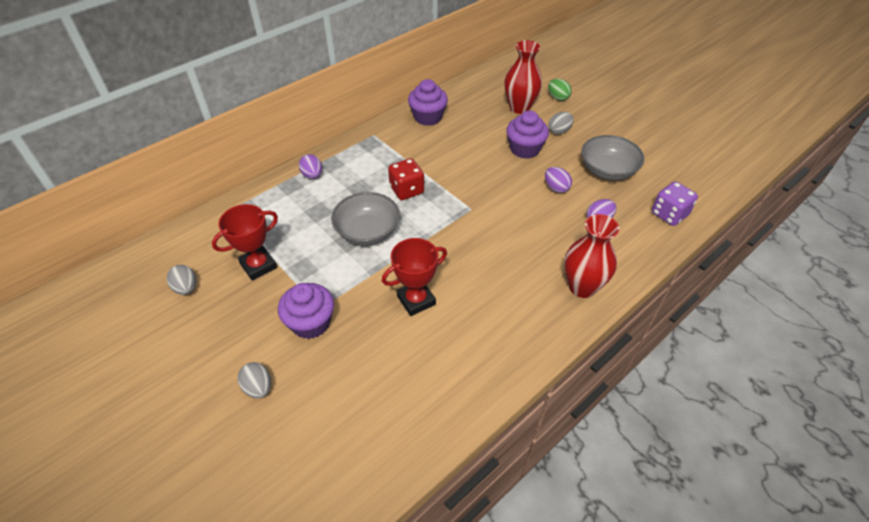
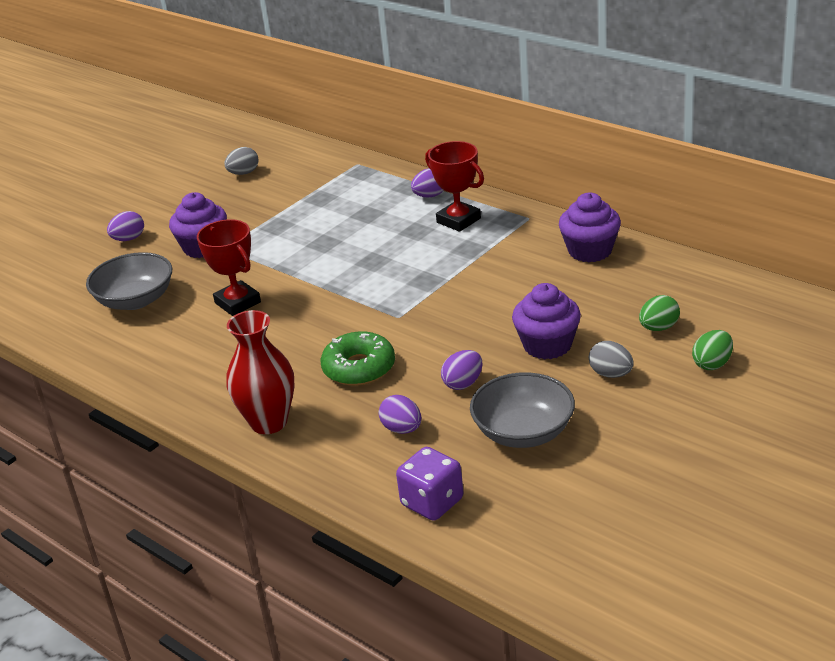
camera: 85 degrees right, 15 degrees down
(258, 265) = (277, 201): red trophy -> red trophy (458, 220)
(258, 387) = (129, 239): grey egg -> purple egg
(367, 231) = (340, 251): grey bowl -> grey bowl (135, 300)
(407, 190) = (422, 263): red dice -> none
(519, 108) = (658, 328): red vase -> green egg
(527, 234) = (359, 368): none -> green donut

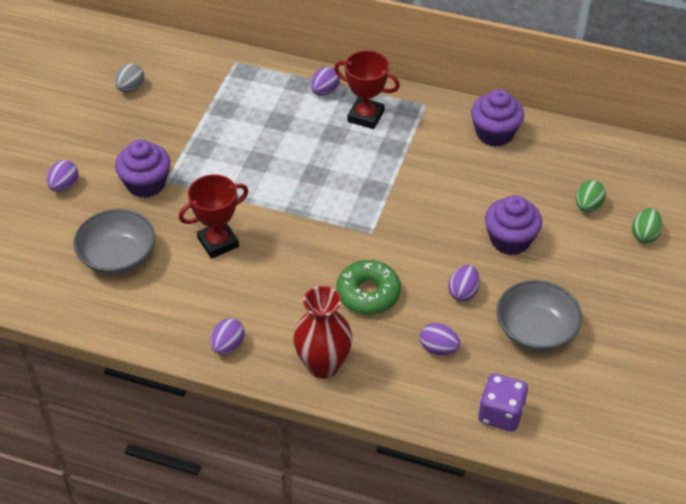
camera: 25 degrees left, 15 degrees up
(186, 388) = (228, 345): none -> purple egg
(238, 302) = (218, 242): red trophy -> red trophy turned 60 degrees counterclockwise
(611, 374) = (574, 260): grey egg -> none

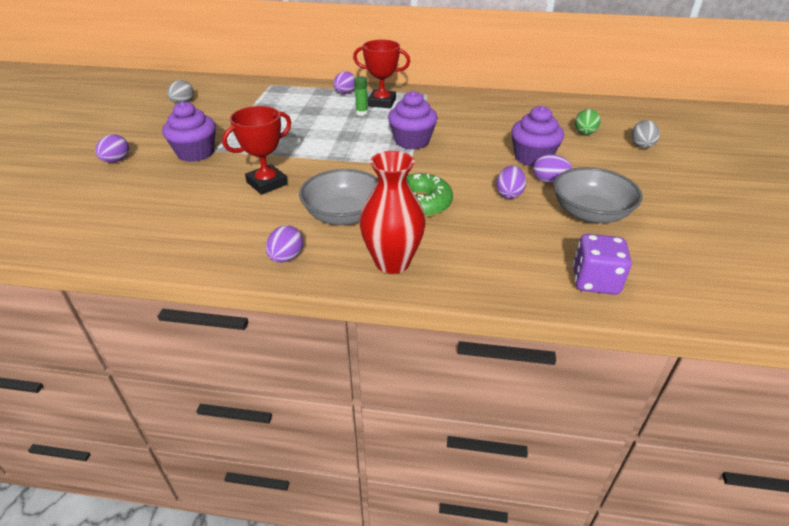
camera: 10 degrees left, 10 degrees down
(118, 257) = (166, 202): grey bowl -> grey bowl (344, 215)
(337, 134) = (361, 113): none -> green glue stick
(438, 348) = (505, 236): purple egg -> purple egg (549, 180)
(494, 133) = (488, 103): purple cupcake -> purple cupcake (412, 141)
(644, 235) = (641, 145): green egg -> grey egg

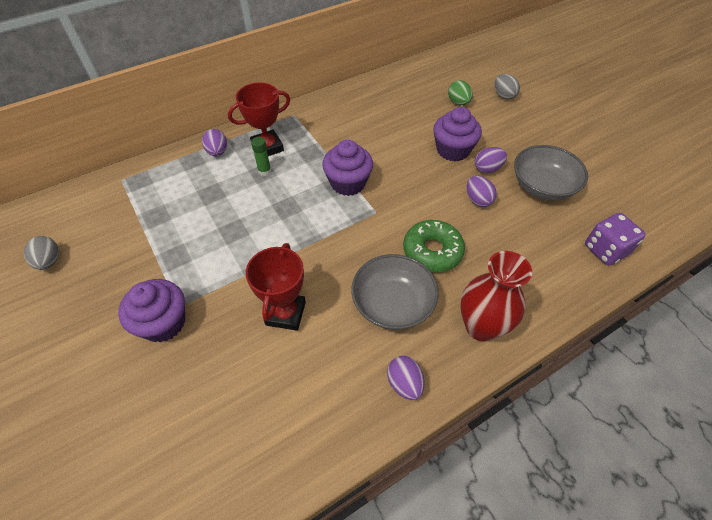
camera: 40 degrees left, 15 degrees up
(116, 160) = (83, 393): purple egg -> none

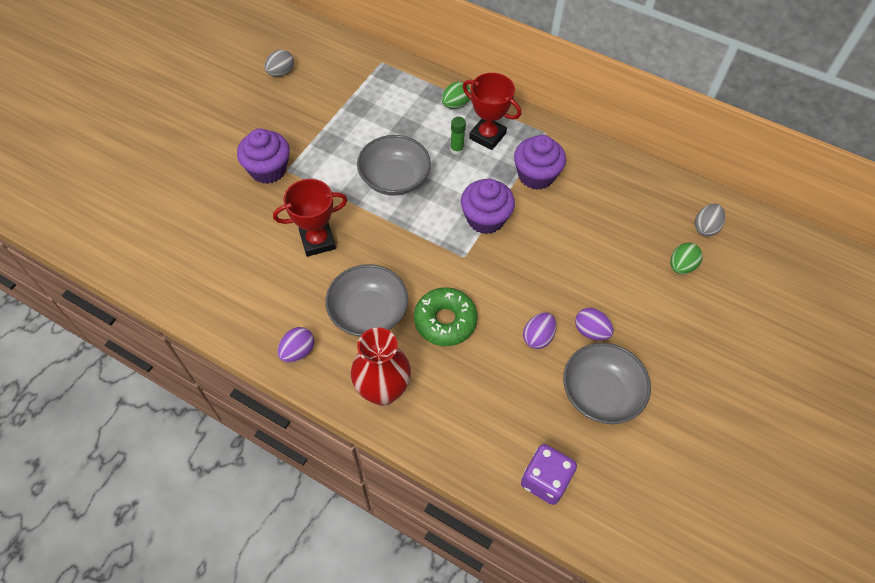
camera: 60 degrees right, 5 degrees up
(217, 152) = (455, 104): purple egg -> green egg
(260, 224) = (394, 178): none -> grey bowl
(453, 150) = (596, 289): purple cupcake -> purple cupcake (536, 175)
(503, 96) = (732, 308): grey egg -> grey egg (705, 227)

